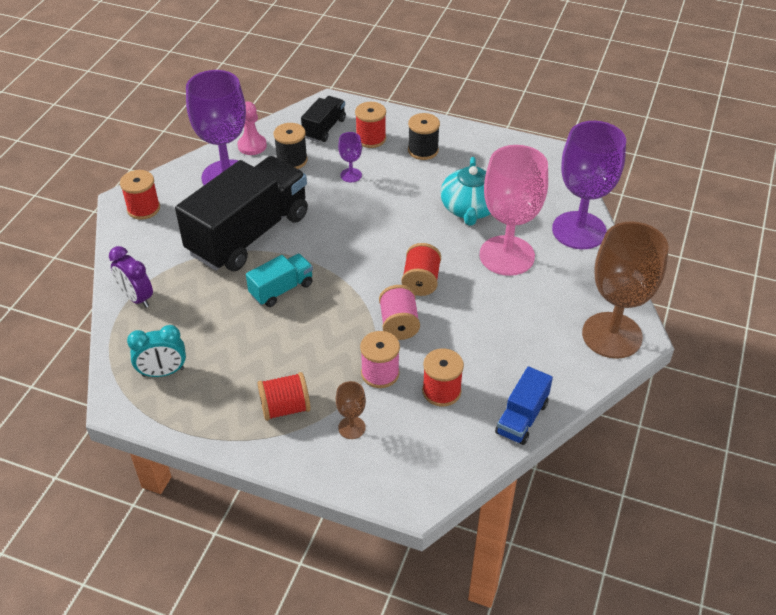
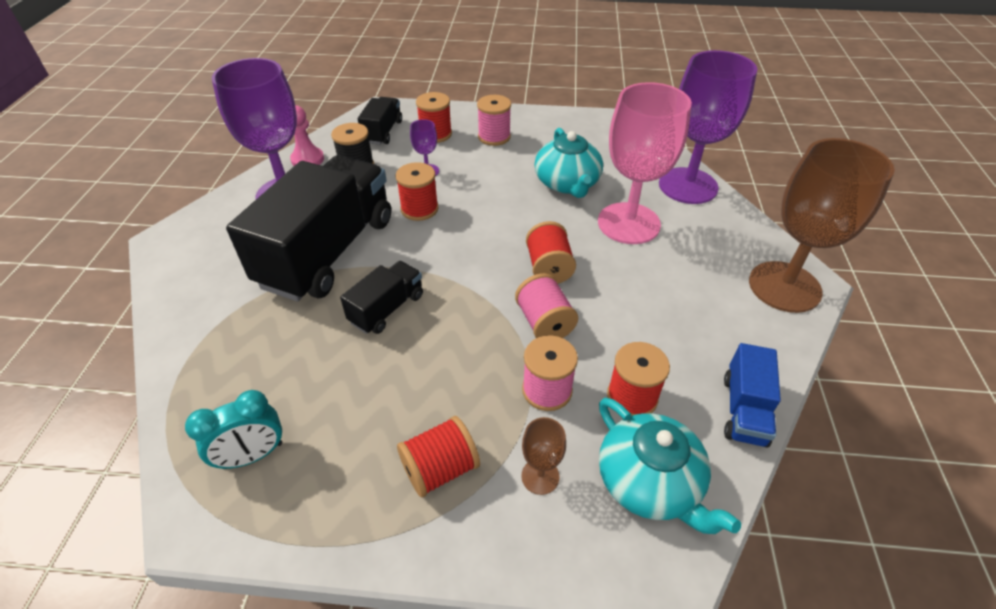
camera: 15 degrees left, 0 degrees up
(136, 298) = (197, 357): purple clock -> none
(143, 208) = (189, 245): red spool -> red spool (419, 209)
(281, 289) = (387, 309): turquoise truck -> black truck
(423, 150) = (494, 137): black spool -> pink spool
(426, 448) = (649, 482): none -> turquoise teapot

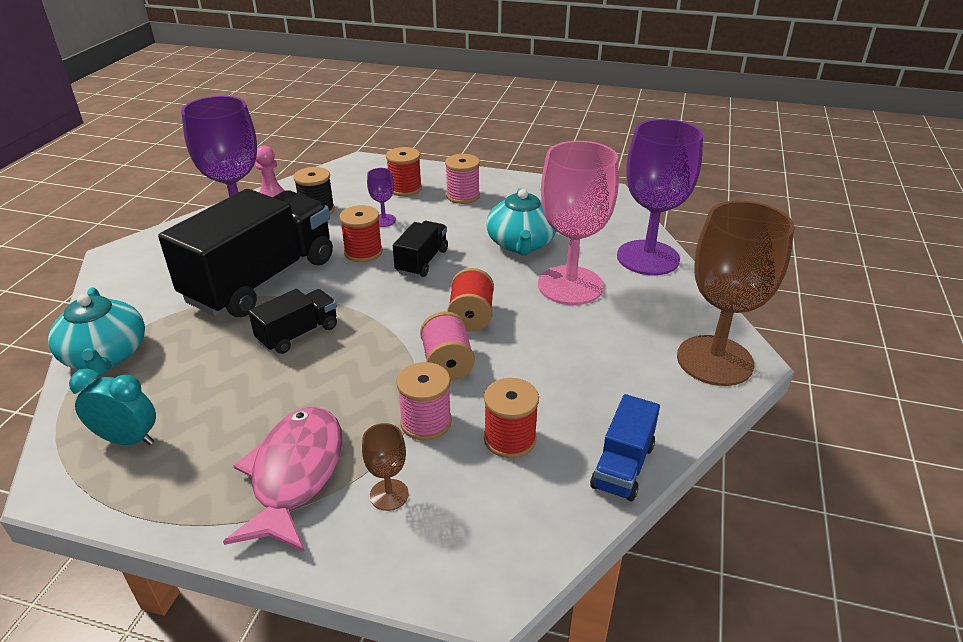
camera: 10 degrees right, 10 degrees down
(253, 455) = (128, 439): turquoise clock -> turquoise clock turned 150 degrees counterclockwise
(383, 132) = (354, 182): black truck -> black truck (422, 261)
(440, 469) = (295, 475): red spool -> pink fish
(649, 482) = (497, 515): turquoise teapot -> turquoise teapot (106, 355)

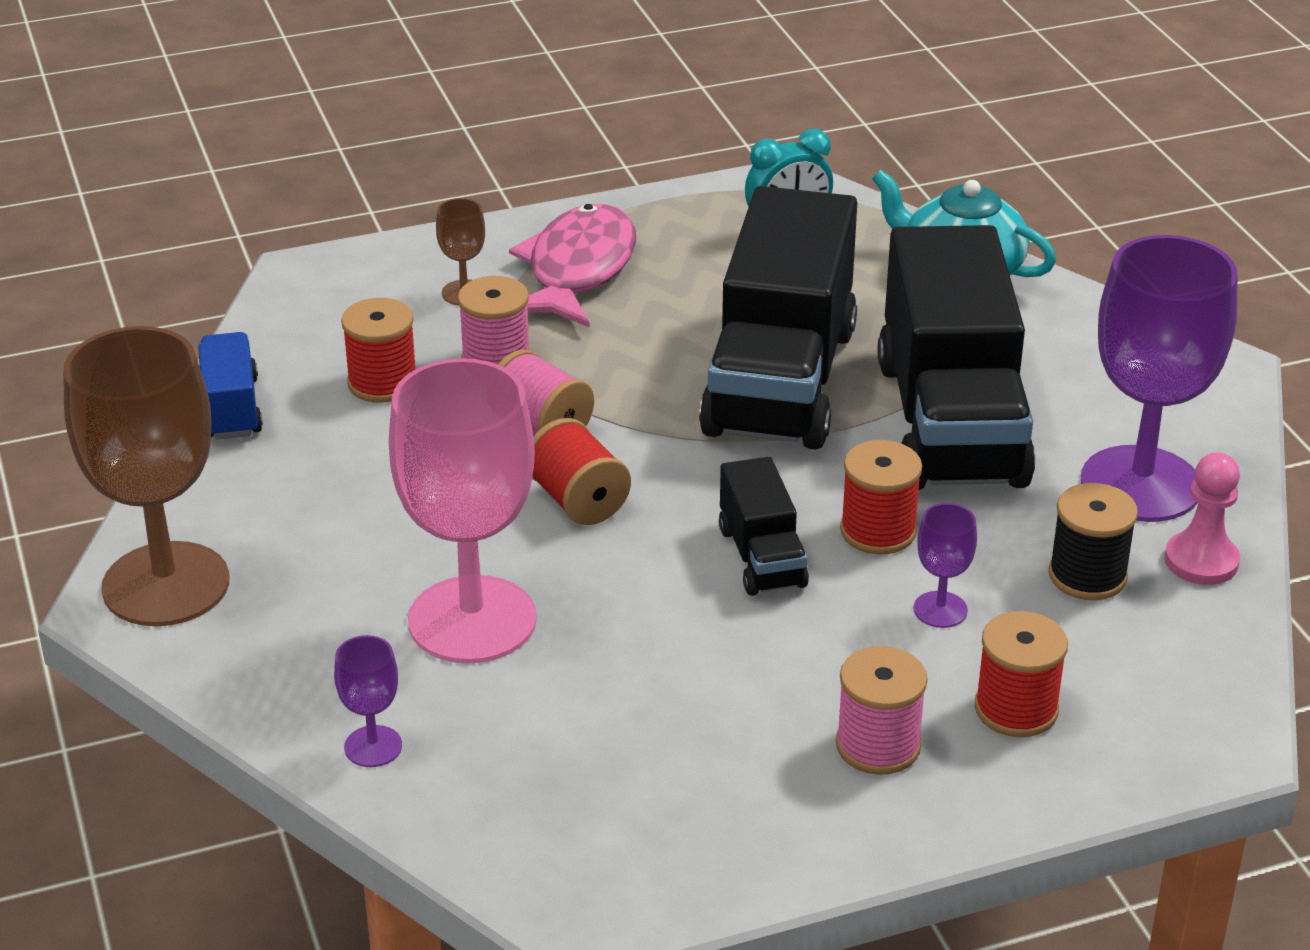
camera: 145 degrees right, 0 degrees up
(295, 475) = (578, 270): pink fish -> pink fish turned 135 degrees counterclockwise
(298, 334) = (780, 381): black truck -> black truck, size x2.16
(521, 244) = (635, 671): turquoise teapot -> none
(648, 258) = (373, 746): purple goblet -> purple goblet, size x0.42

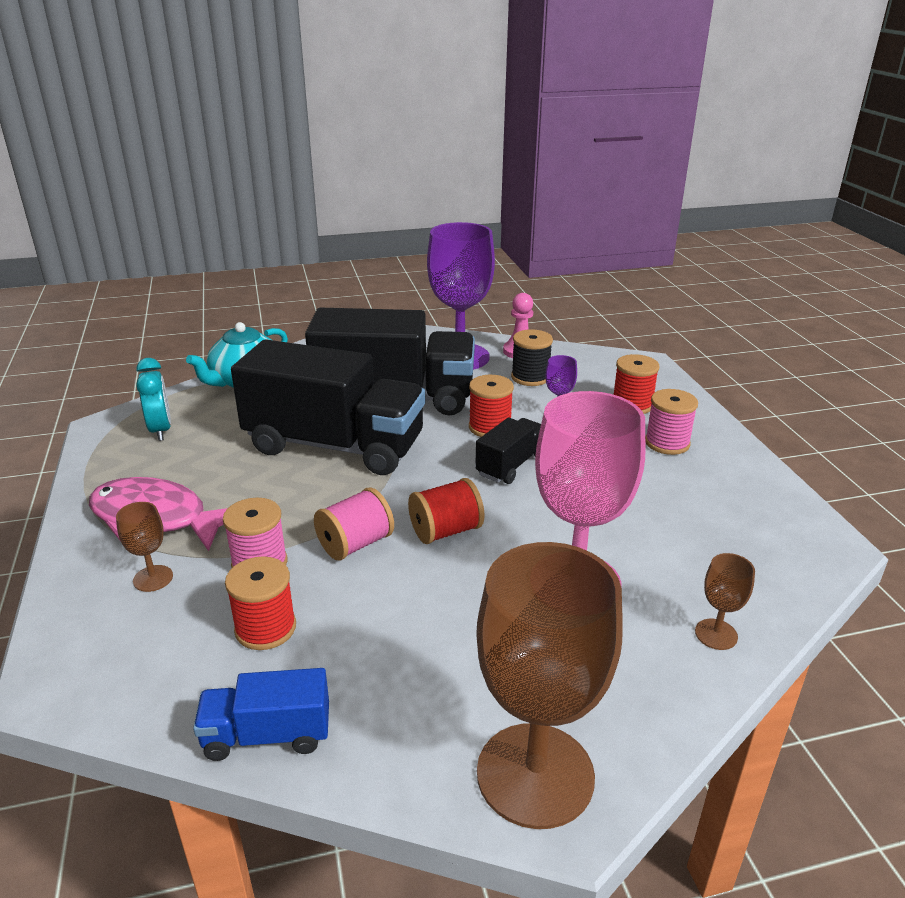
camera: 85 degrees left, 5 degrees down
(373, 746) = (716, 634): purple goblet -> brown goblet
(761, 557) = (511, 465): black truck -> black truck turned 45 degrees counterclockwise

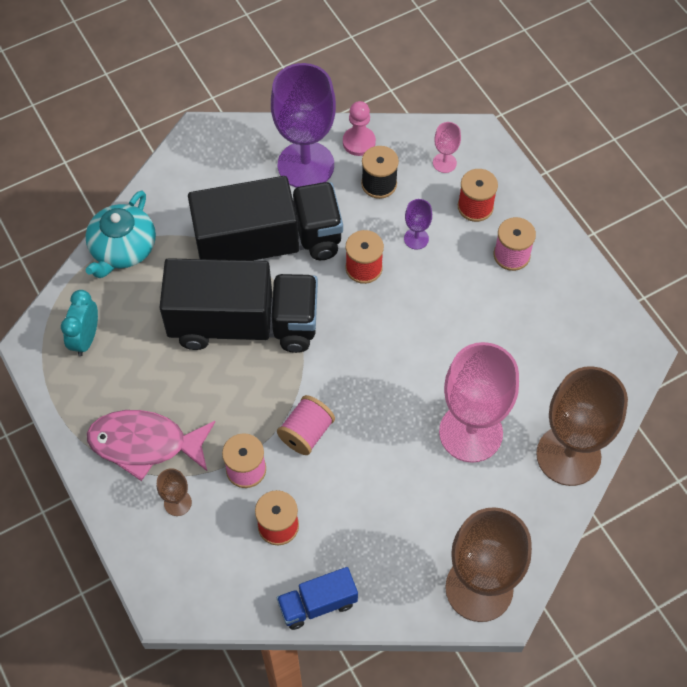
camera: 15 degrees left, 30 degrees up
(161, 430) = (86, 338): turquoise clock -> turquoise clock turned 135 degrees counterclockwise
(446, 531) = (367, 403): red spool -> none
(511, 465) = (394, 314): black truck -> none
(605, 374) = (444, 163): none -> pink goblet
(716, 634) = (568, 455): brown goblet -> brown goblet, size x2.37

